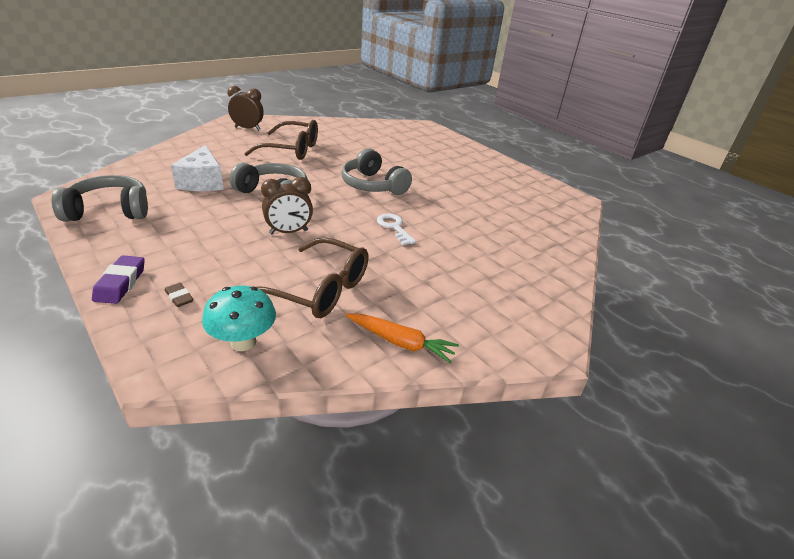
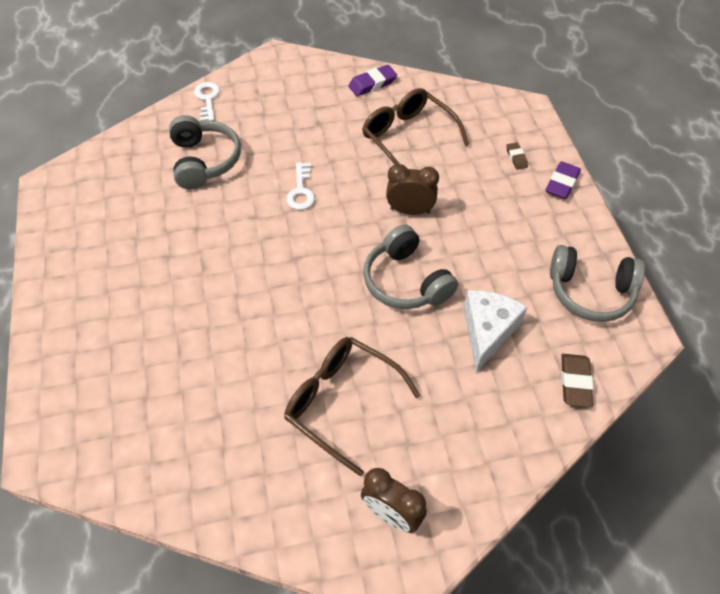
camera: 150 degrees left, 20 degrees up
(135, 171) = (575, 382): none -> brown eraser
(243, 342) = (475, 111): turquoise mushroom -> none
(373, 185) = (275, 271): grey headphones -> grey headphones (204, 161)
(400, 342) = (372, 84): orange carrot -> purple eraser
(556, 277) = (207, 99): none -> white key

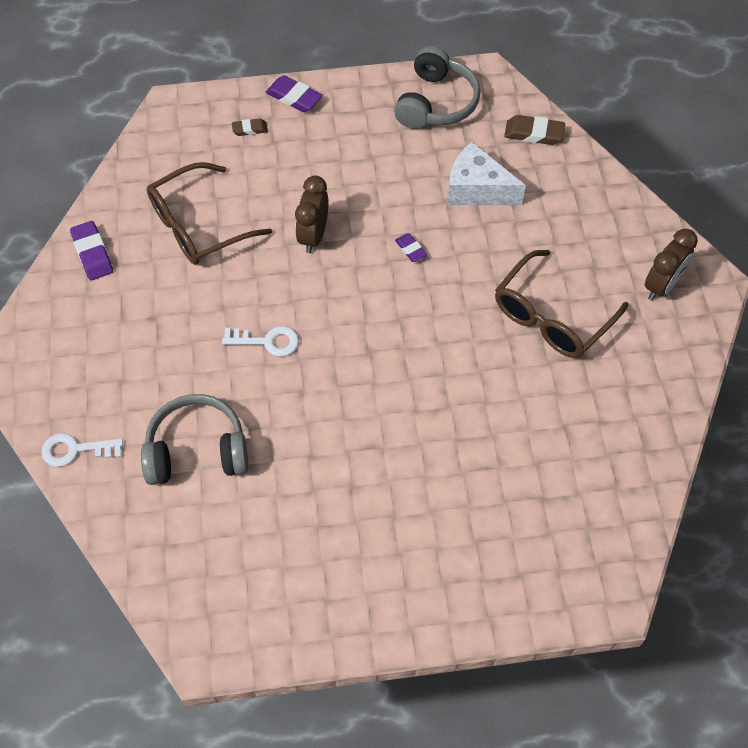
camera: 85 degrees left, 5 degrees up
(406, 281) = (410, 249): grey headphones -> purple eraser

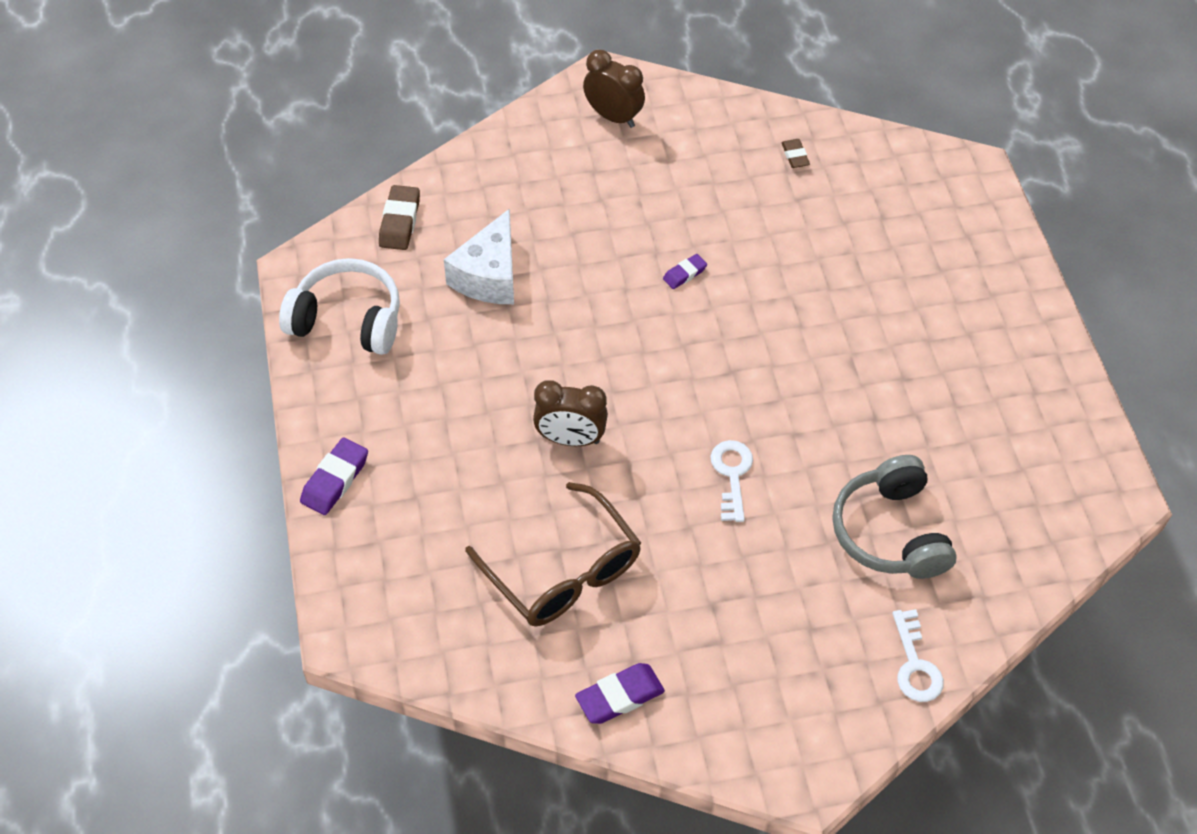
camera: 95 degrees left, 5 degrees down
(250, 129) = (393, 528): brown eraser -> brown eraser (795, 156)
(410, 249) = (583, 338): purple eraser -> purple eraser (684, 274)
(436, 103) = (348, 319): grey headphones -> white headphones
(551, 317) = (664, 208): brown glasses -> none

